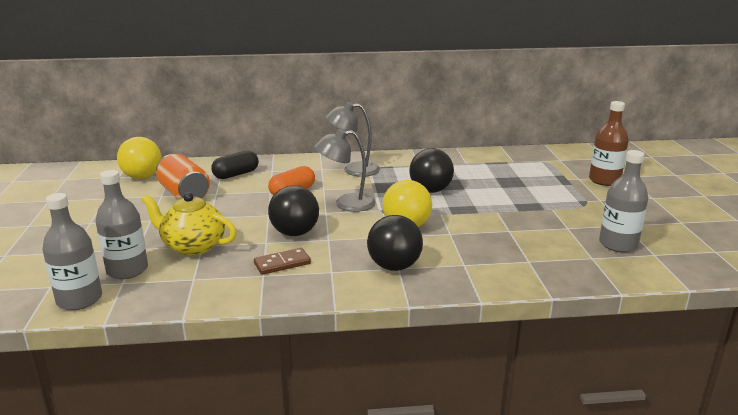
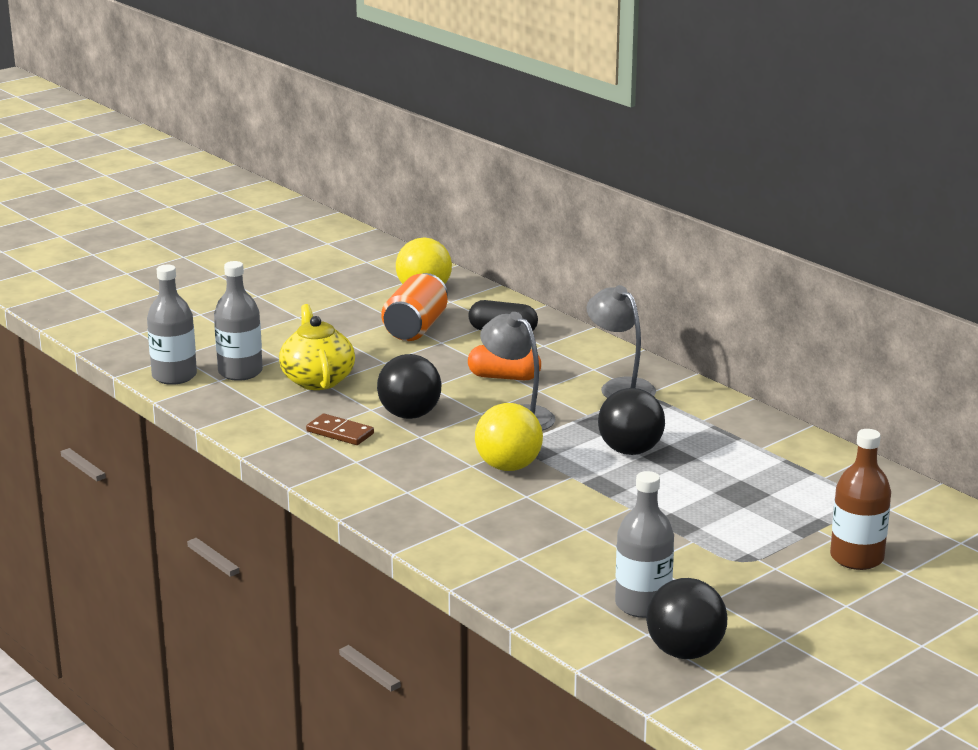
camera: 55 degrees right, 0 degrees up
(394, 266) = (407, 488): black ball -> black ball (685, 652)

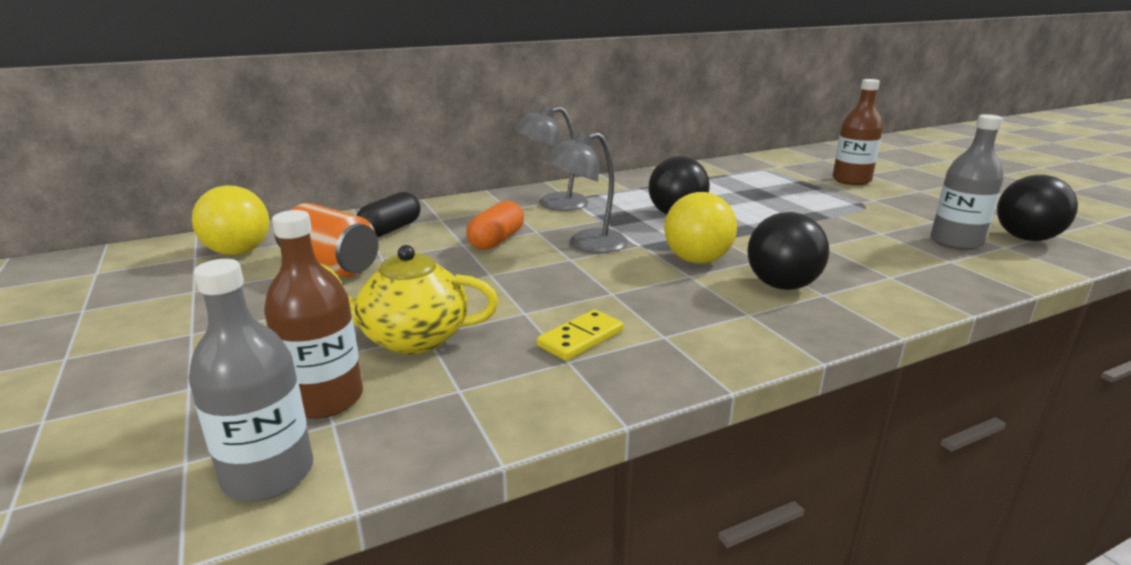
camera: 75 degrees left, 0 degrees up
(240, 372) = (325, 399): grey bottle -> brown bottle
(340, 432) = (580, 338): brown domino -> yellow domino
(409, 415) = (555, 292): black ball -> black ball (782, 285)

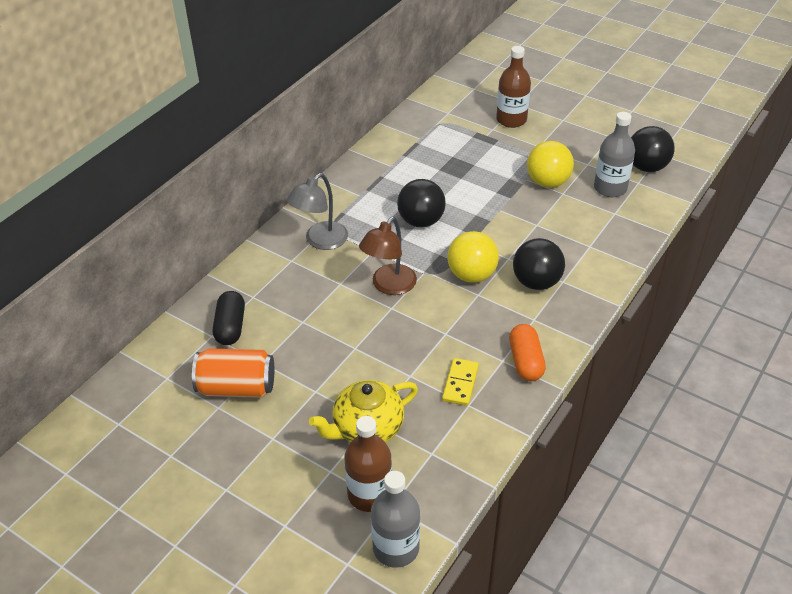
camera: 30 degrees left, 20 degrees up
(238, 252) = (145, 403): yellow ball -> yellow ball (547, 182)
(496, 240) = (323, 307): orange capsule -> orange capsule (525, 361)
(587, 244) = (389, 286): grey lamp -> brown lamp

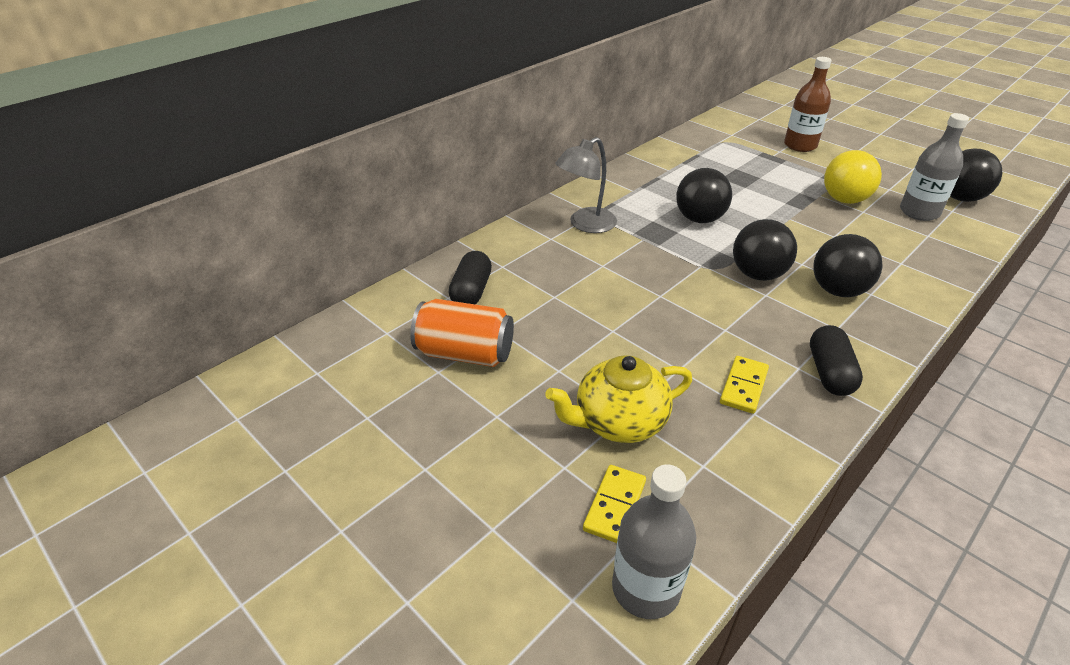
camera: 10 degrees right, 5 degrees down
(369, 494) = (614, 505): brown bottle -> yellow domino
(389, 286) = (659, 274): brown lamp -> none
(471, 275) = (758, 274): yellow ball -> black ball
(525, 361) = (829, 373): orange capsule -> black capsule

